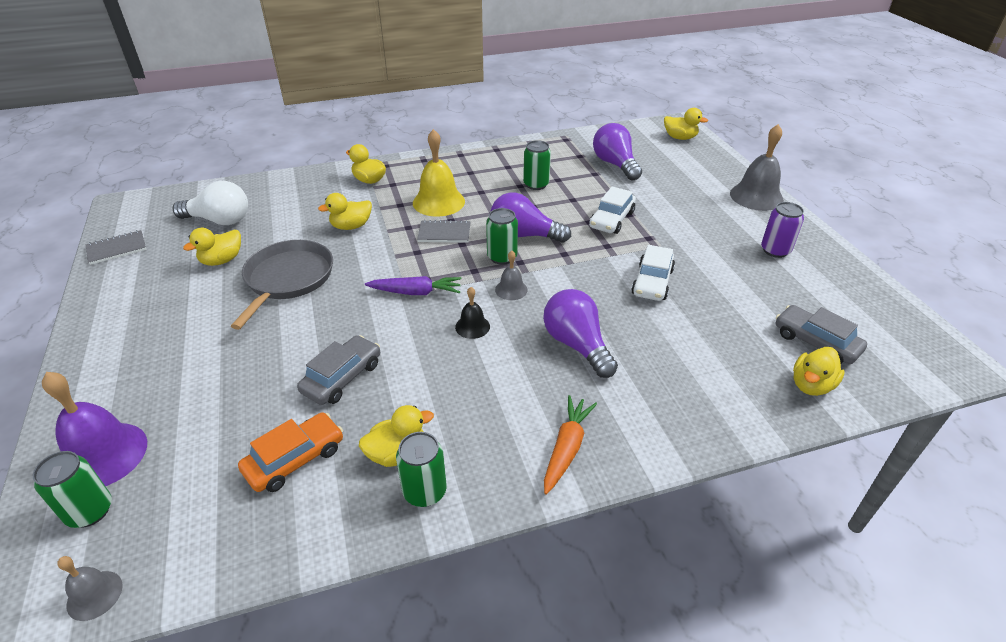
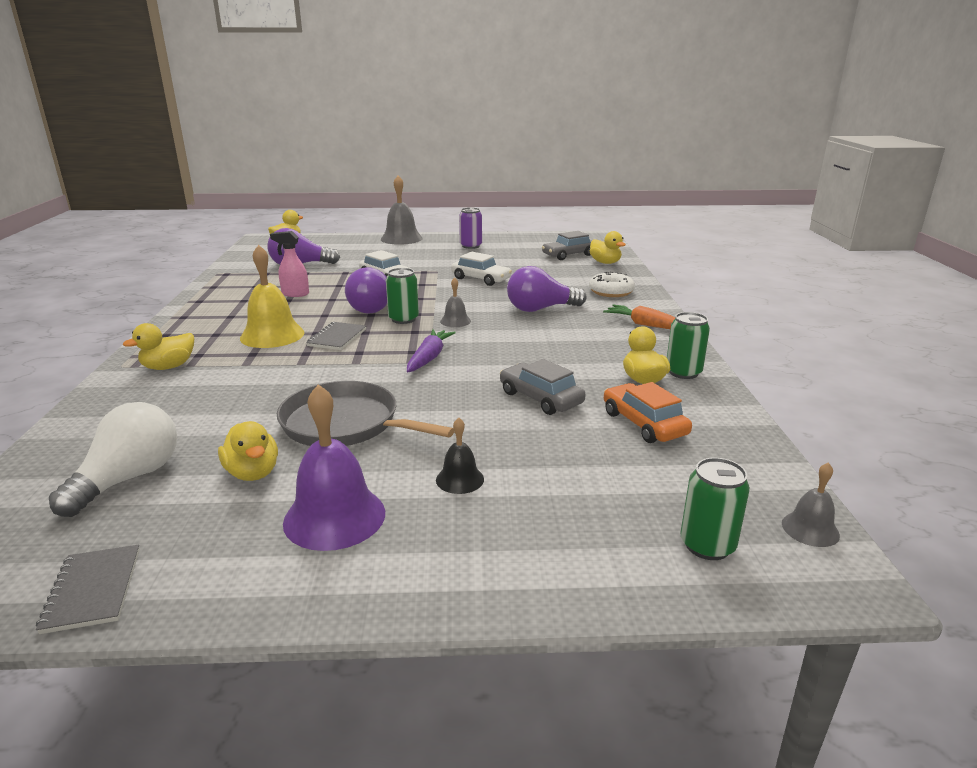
camera: 75 degrees left, 15 degrees down
(103, 455) = (621, 545): purple bell -> purple bell (334, 517)
(351, 226) = (267, 382): yellow duck -> none
(472, 326) = (497, 340): black bell -> black bell (460, 479)
(536, 184) = (295, 294): green can -> pink spray bottle
(678, 403) = (611, 292): none -> white donut

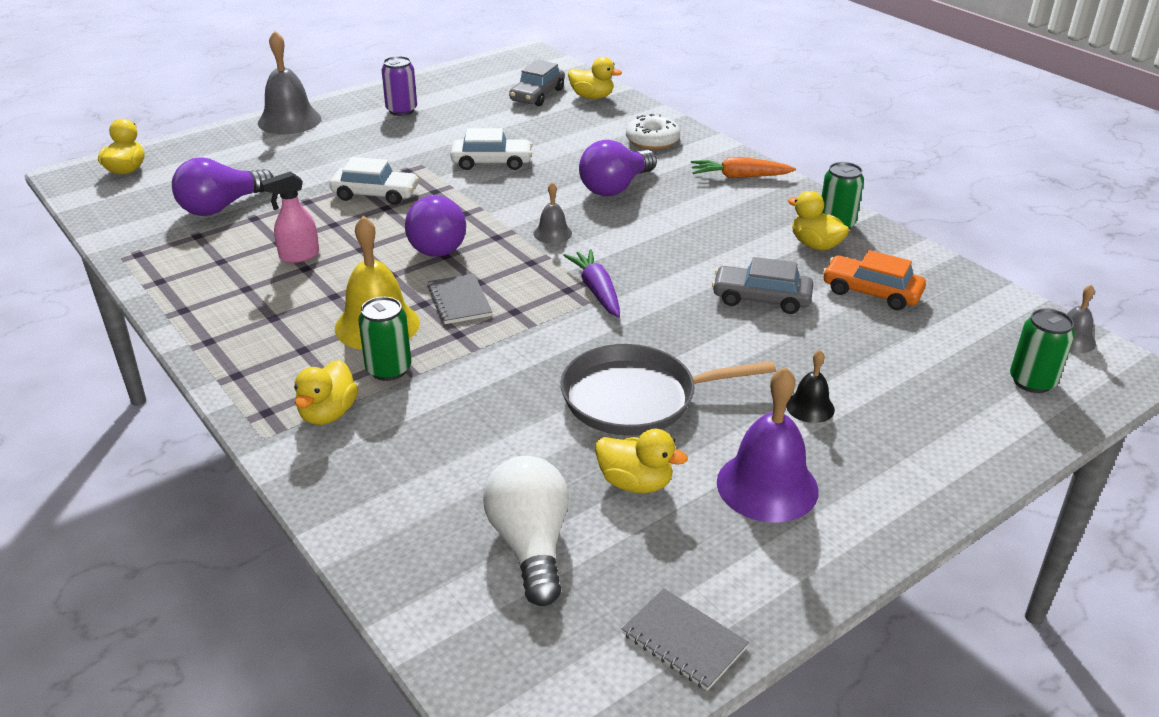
camera: 35 degrees left, 10 degrees up
(403, 319) = (493, 250): green can -> green can (388, 369)

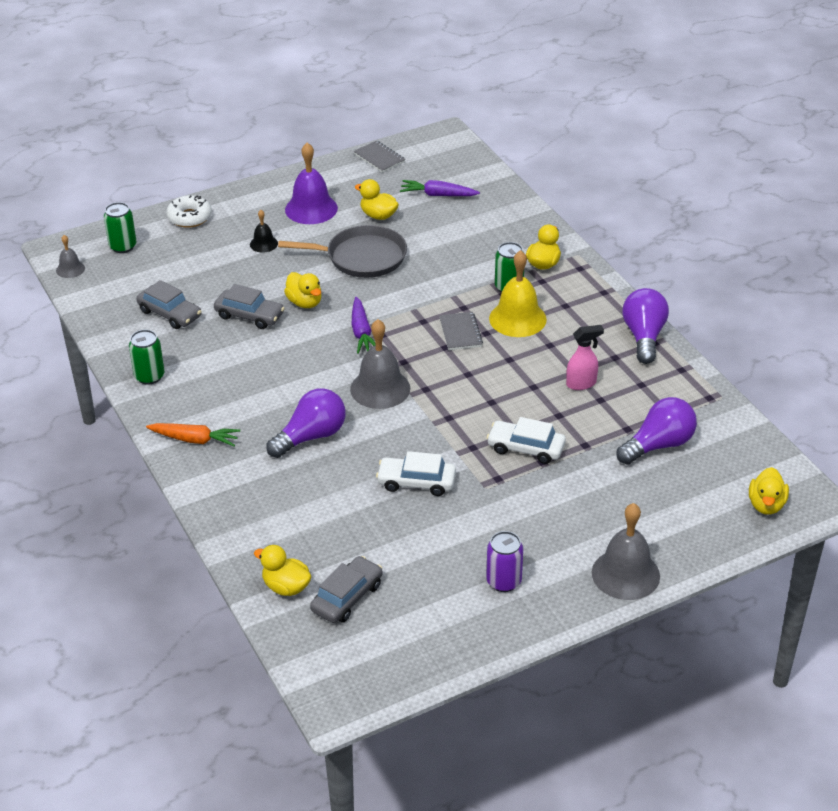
camera: 170 degrees left, 5 degrees up
(438, 243) = (473, 386): purple light bulb -> purple light bulb (644, 337)
(530, 545) = (438, 195): white light bulb -> purple carrot
(552, 233) = (380, 388): grey bell -> grey bell, size x1.92
(652, 140) = (251, 500): white donut -> white donut (189, 217)
(815, 245) = (180, 357): yellow duck -> yellow duck (305, 302)
(871, 292) = (170, 314): orange car -> grey car

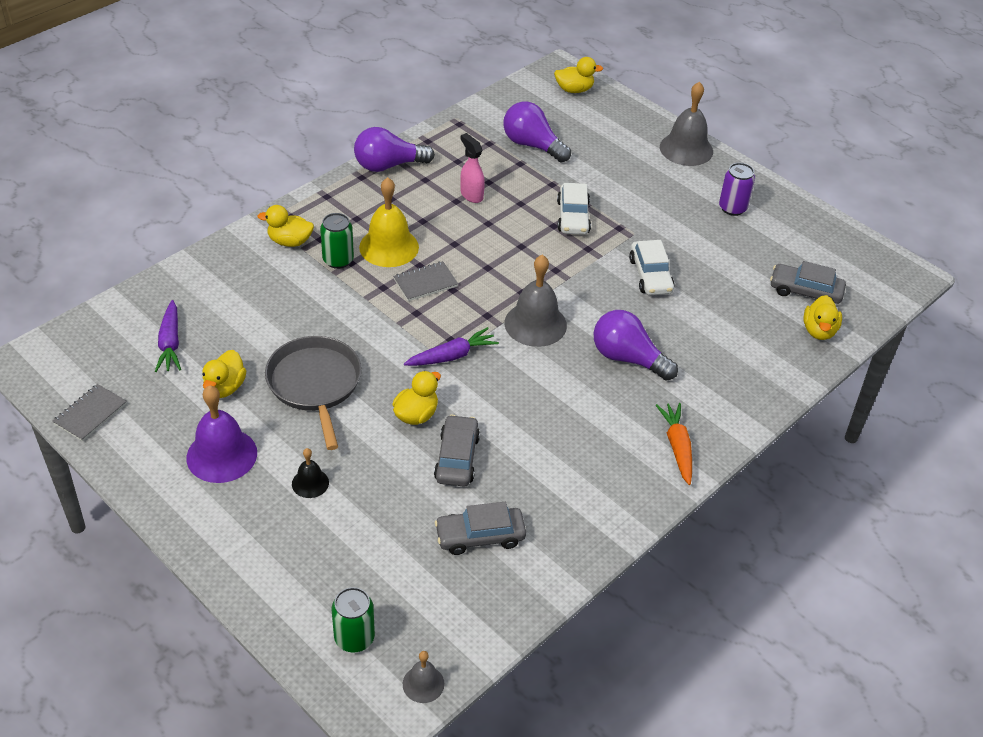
camera: 110 degrees left, 5 degrees up
(149, 376) = (599, 519): green can -> none
(170, 314) = (480, 536): grey car -> grey car turned 120 degrees counterclockwise
(189, 217) = (267, 581): white donut -> none

